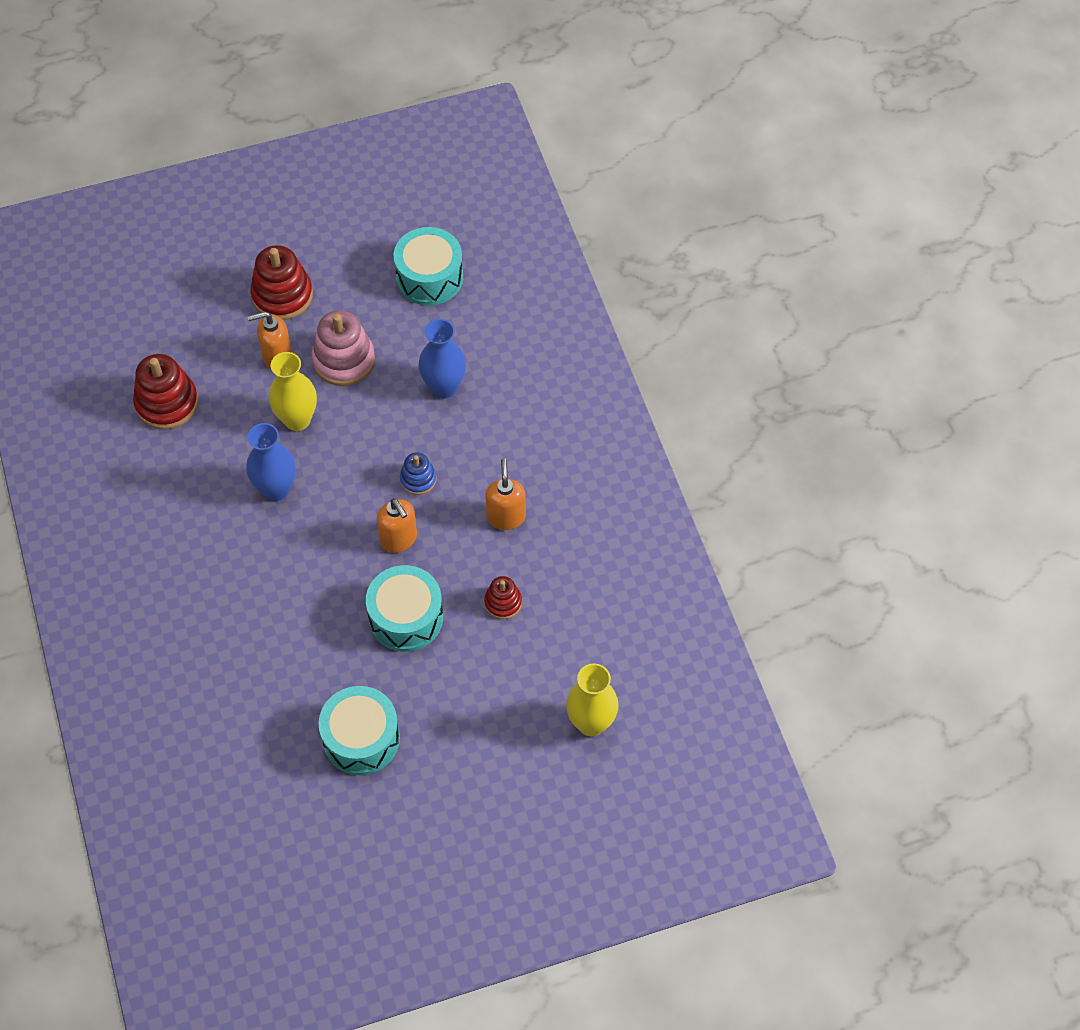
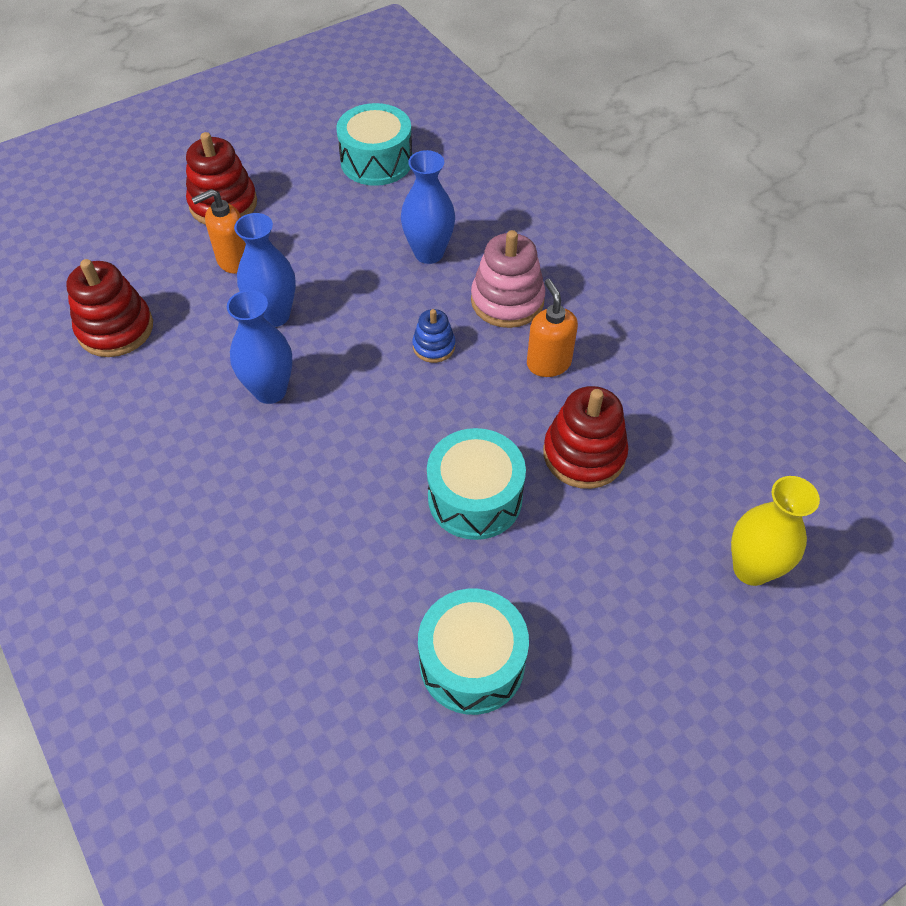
camera: 15 degrees left, 5 degrees down
(297, 420) = (274, 315): yellow vase -> blue vase
(344, 360) = (309, 249): pink stacking toy -> pink stacking toy (507, 301)
(399, 539) = (434, 412): orange soap dispenser -> none
(503, 602) = (584, 454): red stacking toy -> red stacking toy, size x1.78

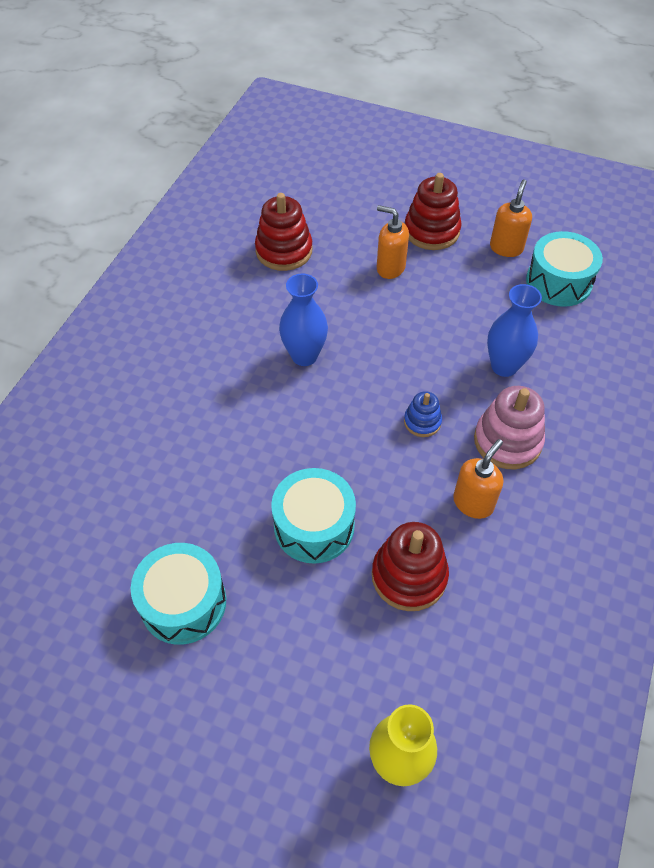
camera: 55 degrees right, 0 degrees up
(274, 315) = (366, 318): blue vase -> none
(302, 168) = (506, 248): none -> orange soap dispenser

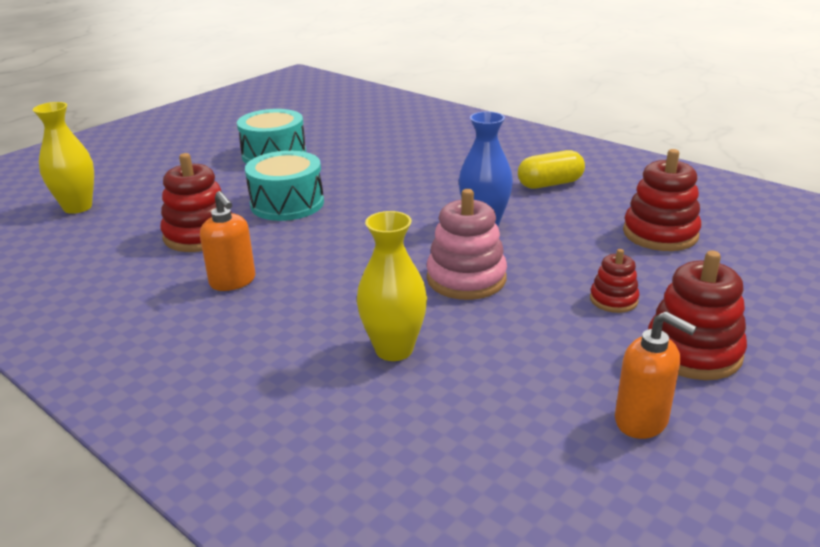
camera: 110 degrees right, 25 degrees down
(207, 325) = (550, 184): none -> yellow capsule
(390, 268) = (613, 300): orange soap dispenser -> red stacking toy
(422, 422) = (352, 273): blue stacking toy -> none
(504, 366) = (394, 349): blue vase -> yellow vase
(507, 441) = (284, 322): pink stacking toy -> pink stacking toy (466, 279)
(558, 282) = (539, 459): turquoise drum -> none

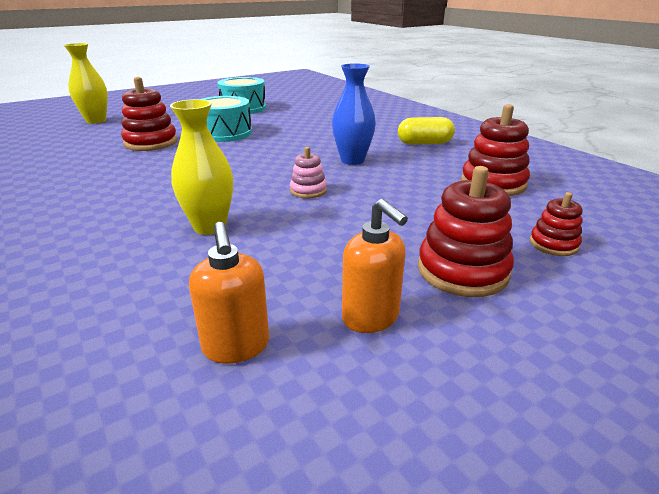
camera: 15 degrees right, 0 degrees up
(233, 282) = (143, 170): orange soap dispenser -> orange soap dispenser (236, 346)
(466, 279) = (308, 191): pink stacking toy -> pink stacking toy, size x0.56
(613, 300) = (417, 221): red stacking toy -> red stacking toy (553, 244)

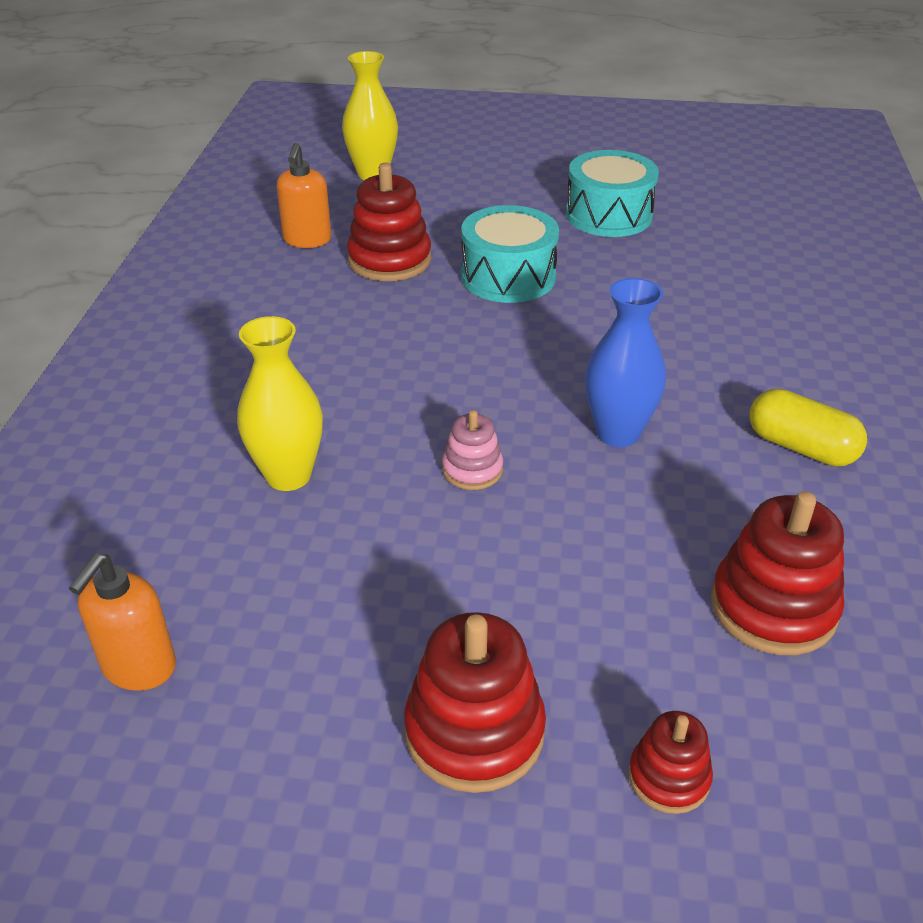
camera: 40 degrees right, 10 degrees up
(371, 317) = (288, 722): orange soap dispenser -> orange soap dispenser (307, 240)

